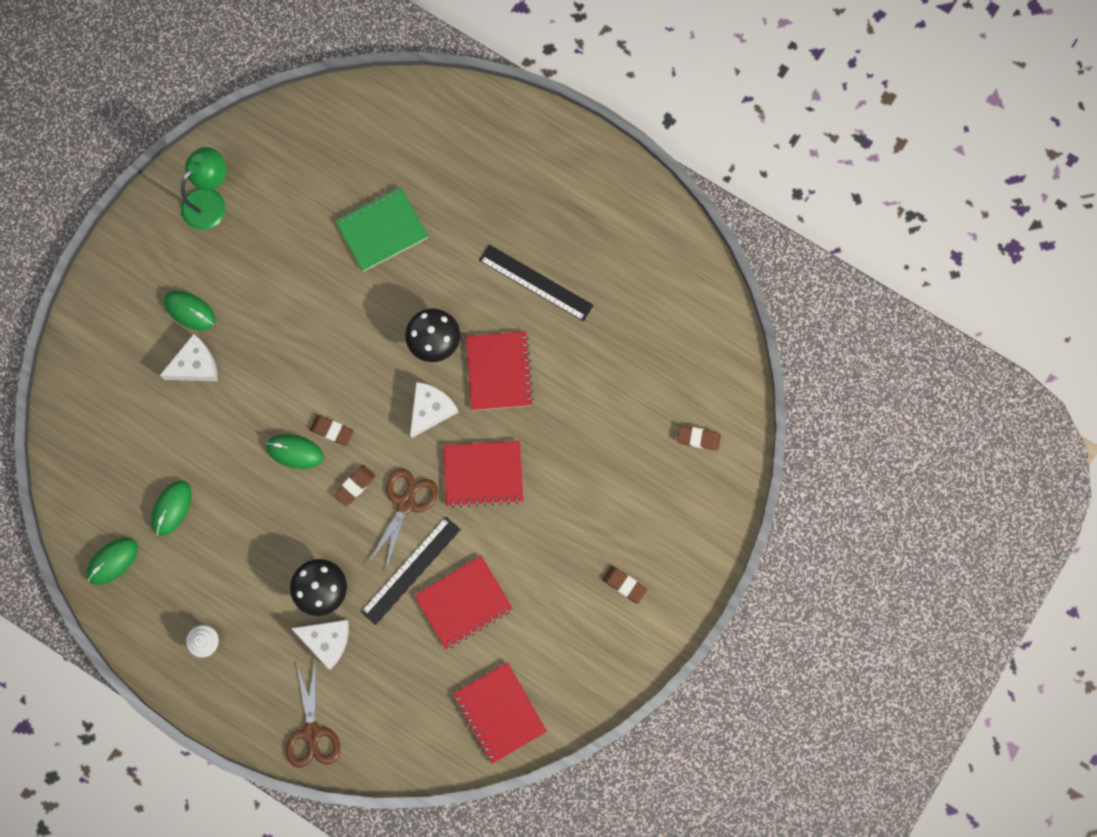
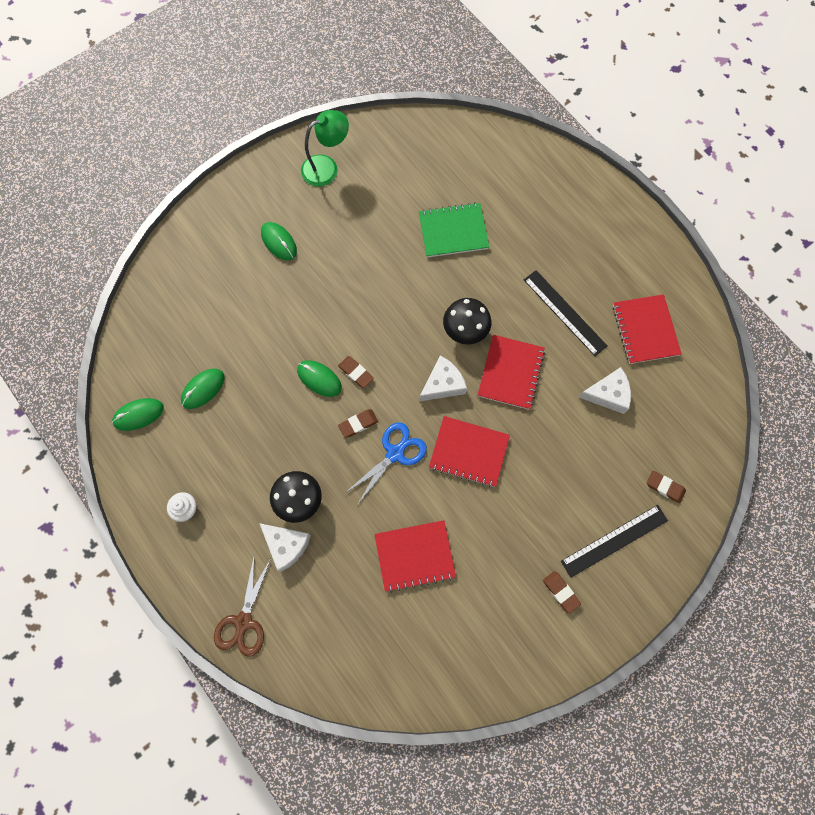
camera: 20 degrees right, 5 degrees down
(195, 365) = (267, 284): white cheese -> white cheese (608, 394)
(405, 503) = (395, 453): brown scissors -> blue scissors
(411, 570) = (379, 511): black ruler -> black ruler (614, 541)
(499, 712) = (412, 666): red notebook -> red notebook (645, 330)

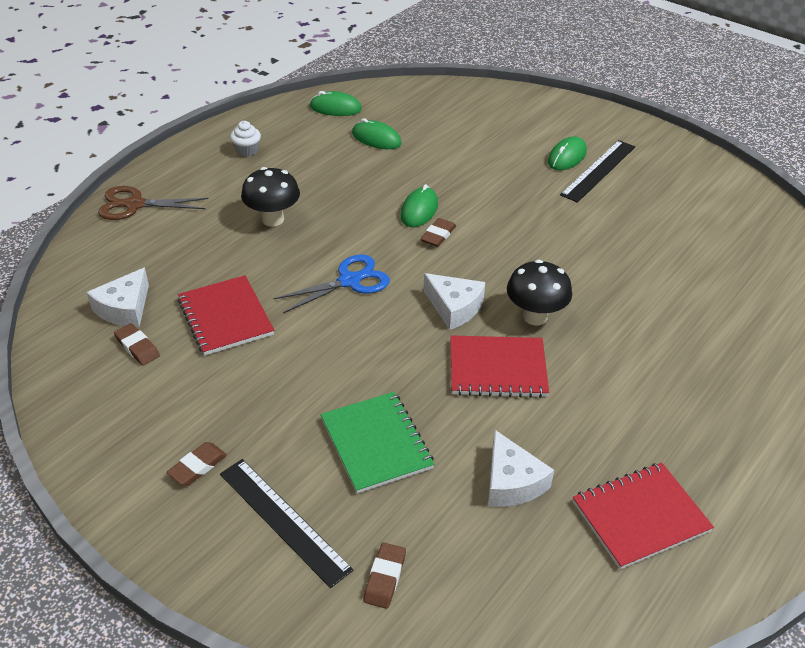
camera: 75 degrees right, 30 degrees down
(138, 415) = (335, 108): green mouse -> green mouse turned 45 degrees counterclockwise
(286, 545) = (221, 219): white cheese -> white cheese (124, 309)
(327, 167) = (681, 173): green lamp -> none
(358, 424) = (376, 247): brown eraser -> brown eraser (137, 347)
(395, 453) = (349, 281): blue scissors -> blue scissors turned 60 degrees counterclockwise
(453, 231) = (668, 285): green notebook -> green notebook (376, 443)
(469, 452) = (372, 344): red notebook -> none
(565, 312) = (616, 413): black ruler -> black ruler (599, 170)

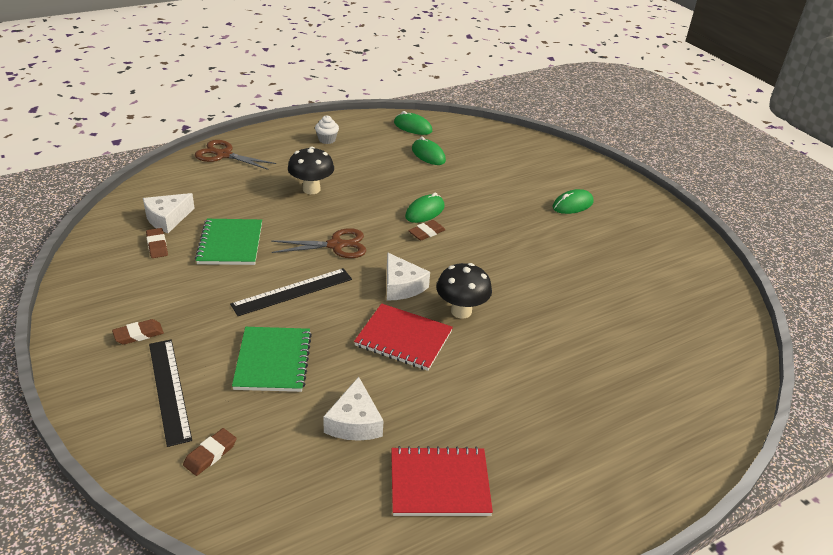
camera: 20 degrees right, 5 degrees down
(226, 317) = (230, 244): red notebook -> green notebook
(349, 281) = (336, 245): blue scissors -> brown scissors
(599, 170) = (592, 221): black ruler -> black ruler (292, 292)

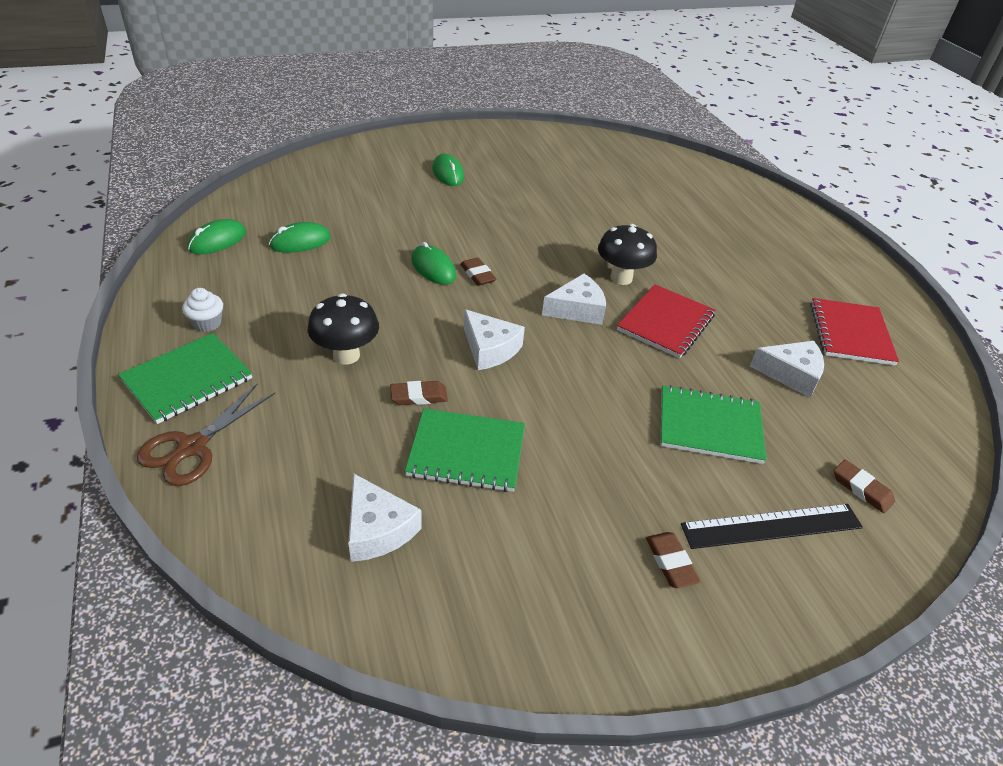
camera: 80 degrees left, 5 degrees up
(157, 245) = (454, 542): brown eraser -> brown eraser (419, 396)
(276, 143) = (187, 379): none -> green notebook
(292, 292) = (583, 398): black ruler -> none
(336, 245) = (490, 349): brown scissors -> white cheese

